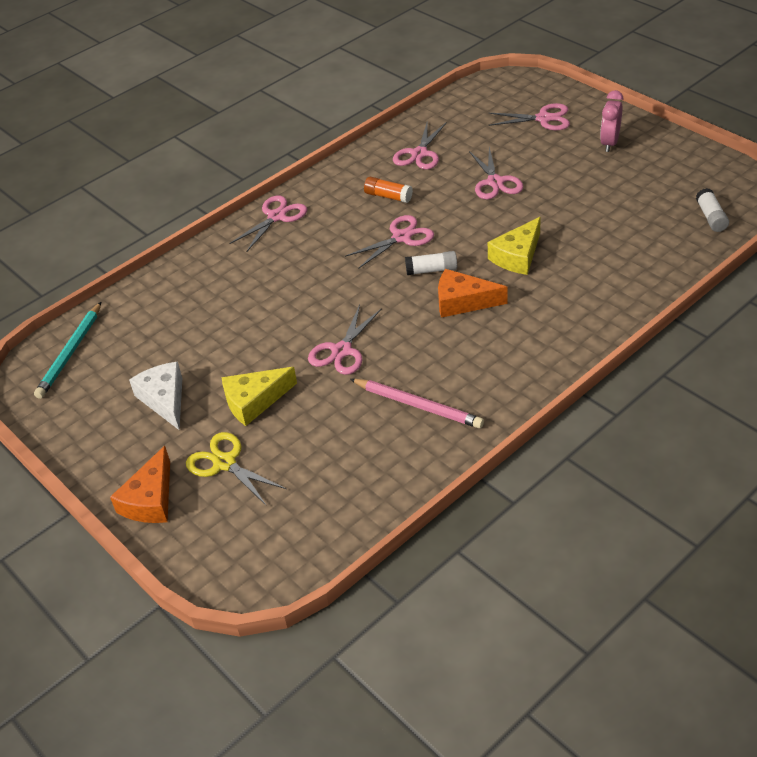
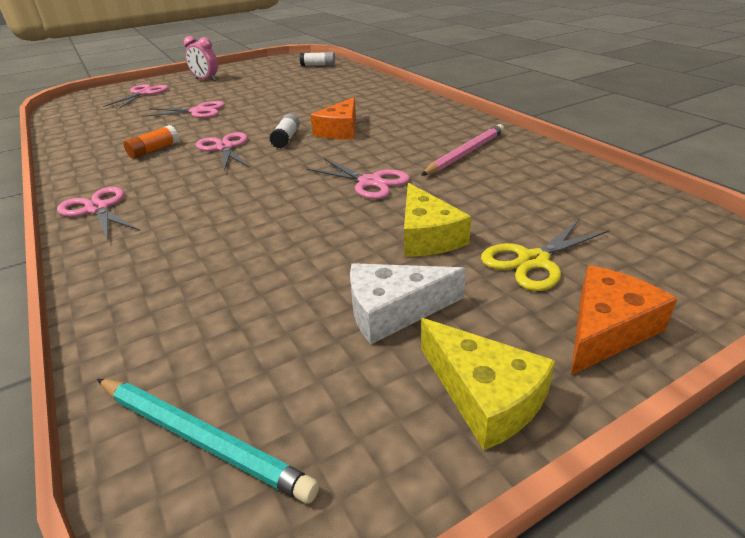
camera: 80 degrees left, 10 degrees down
(150, 500) = (607, 329): orange cheese -> orange cheese turned 75 degrees counterclockwise
(419, 154) = (111, 134): pink scissors -> none
(517, 256) = (301, 110): yellow cheese -> yellow cheese (484, 396)

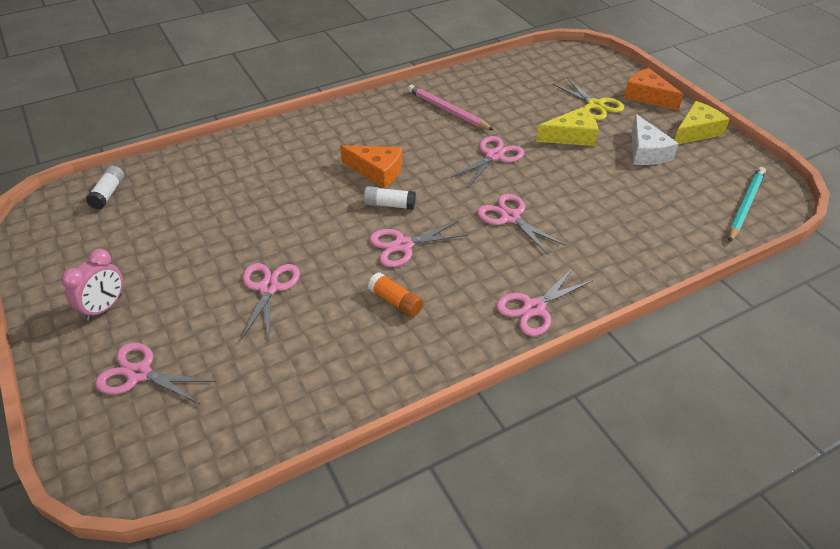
camera: 90 degrees left, 10 degrees up
(248, 194) = (510, 217): none -> pink scissors

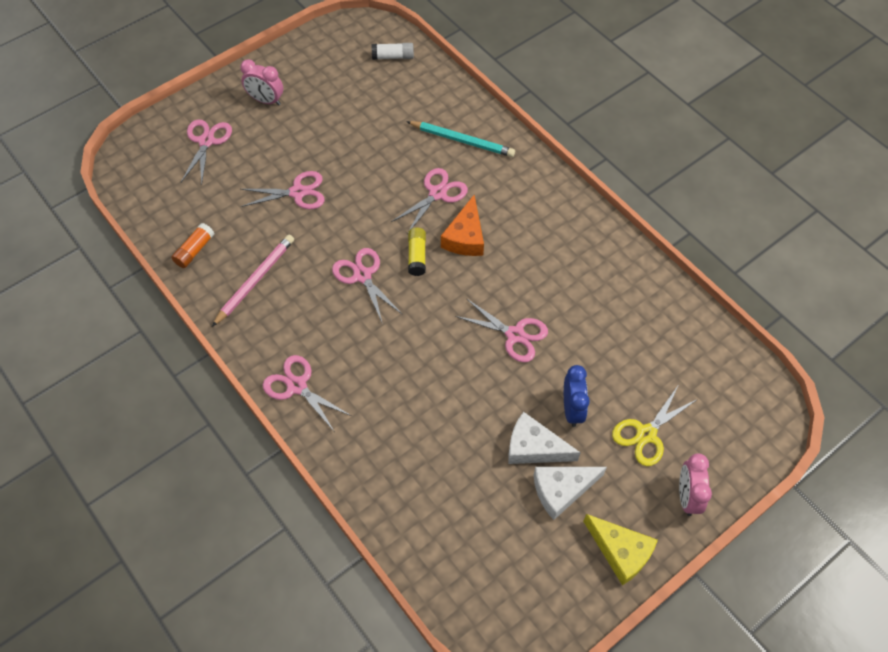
camera: 80 degrees right, 15 degrees up
(389, 205) = (417, 256): white glue stick -> yellow glue stick
(395, 302) = (293, 281): orange glue stick -> orange glue stick (194, 250)
(448, 110) = (589, 282): pink pencil -> pink pencil (255, 280)
(510, 217) = (417, 358): pink scissors -> pink scissors (437, 193)
(571, 136) = (572, 409): yellow cheese -> blue clock
(607, 160) = (534, 447): none -> white cheese
(647, 96) = (687, 496): orange cheese -> pink clock
(745, 206) = (481, 593): turquoise pencil -> turquoise pencil (462, 140)

